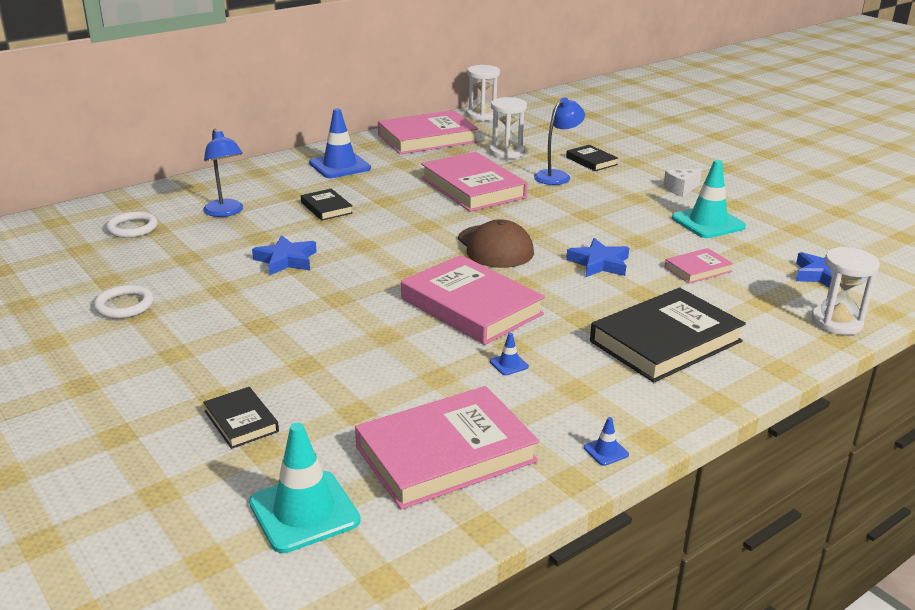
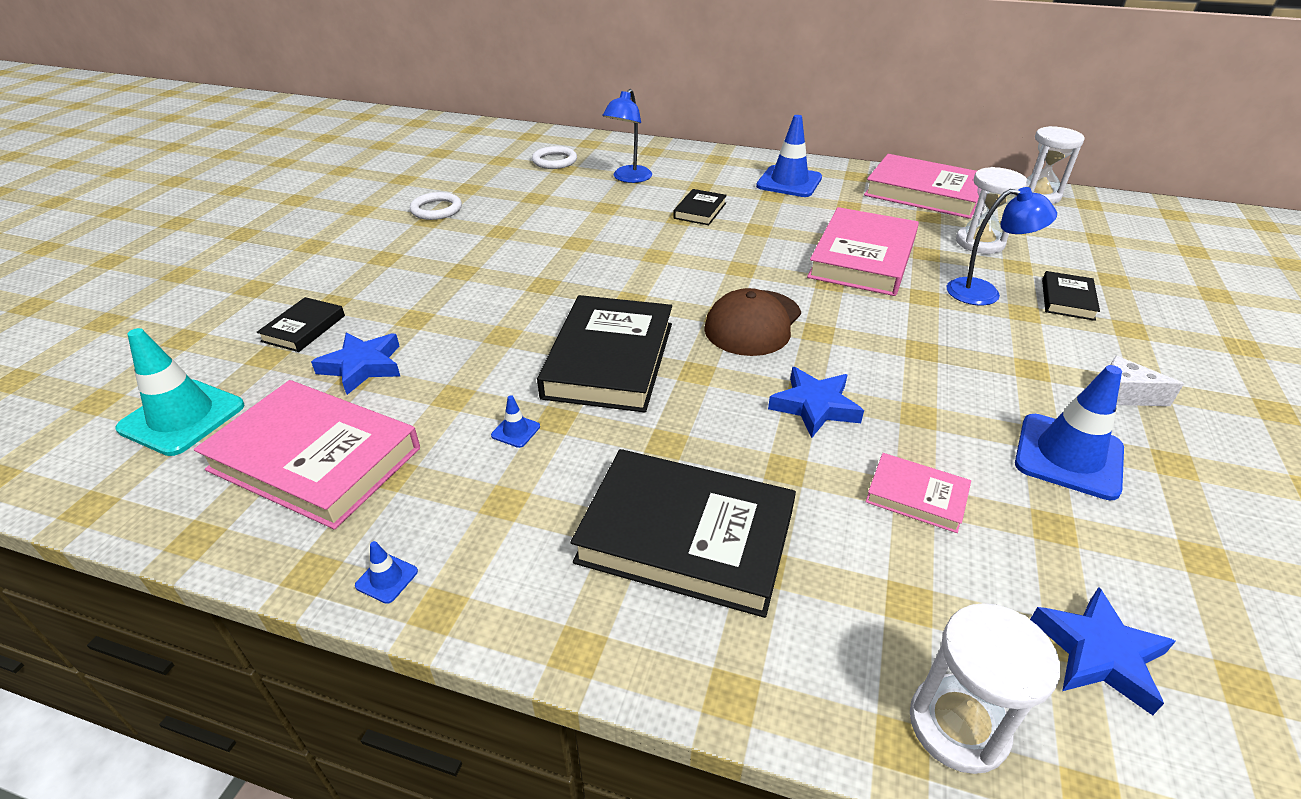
camera: 55 degrees right, 10 degrees up
(286, 260) = (581, 235): blue star -> blue star (362, 366)
(471, 306) = (609, 360): pink book -> black book
(708, 222) = (1068, 456): turquoise traffic cone -> blue traffic cone

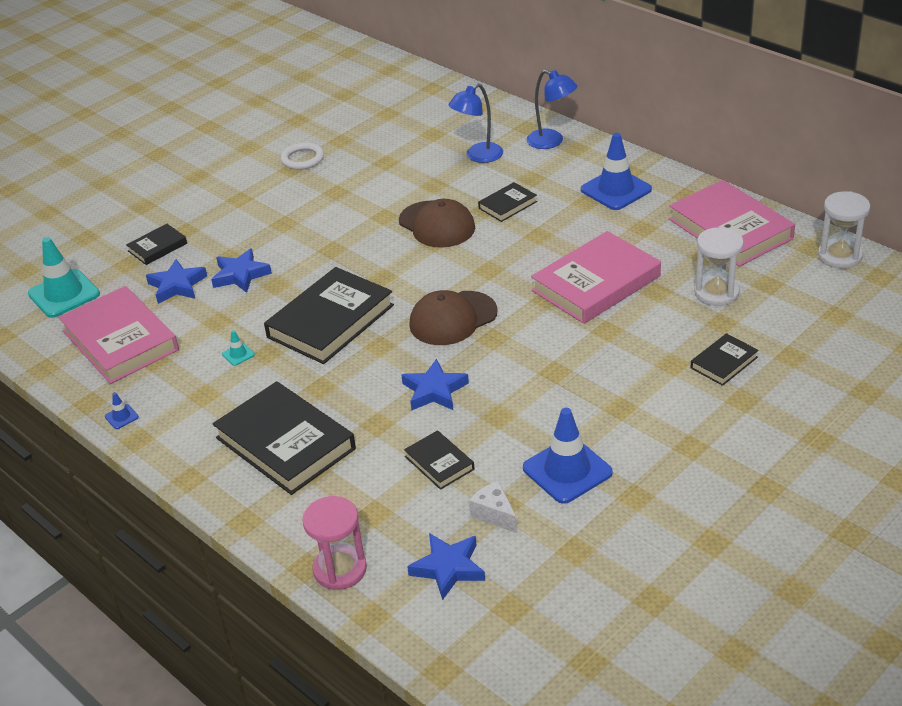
camera: 30 degrees right, 0 degrees up
(446, 335) = (240, 275): none -> blue star
(515, 431) = (238, 354): blue traffic cone -> turquoise traffic cone
(554, 161) = (431, 123): white ring -> none
(643, 240) = (437, 224): none -> brown cap
(916, 496) = (439, 463): pink book -> black book
(958, 725) = (340, 569): white hourglass -> pink hourglass
(984, 293) = (660, 339): blue lamp -> blue lamp (552, 142)
(1124, 395) = (663, 445): white cheese -> white cheese (494, 514)

